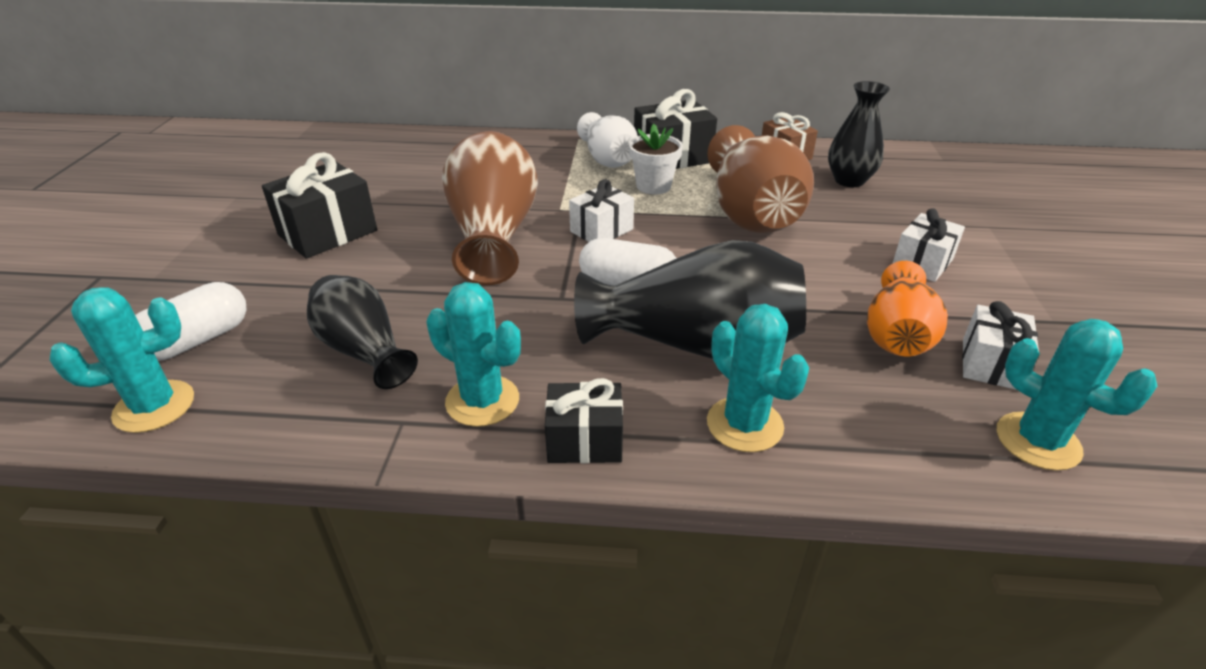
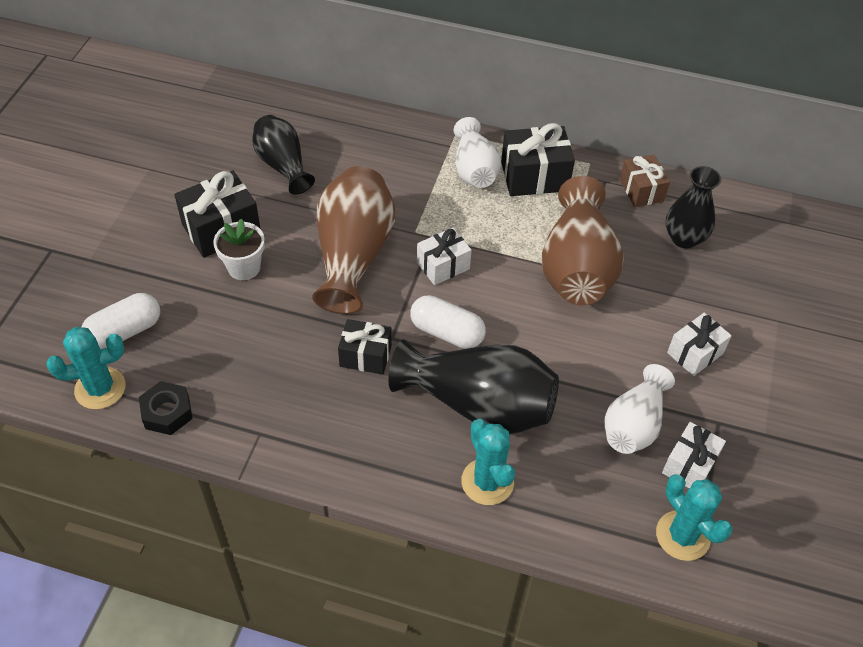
camera: 10 degrees right, 15 degrees up
(258, 419) = (167, 412): none -> black nut
(364, 350) = (240, 364): black vase -> black vase (283, 165)
(482, 401) = (315, 426): turquoise cactus -> none
(585, 440) = (376, 473): black gift -> black gift (365, 356)
(653, 186) = (504, 215): white flower pot -> white flower pot (244, 267)
(897, 335) = (634, 424): orange vase -> white vase

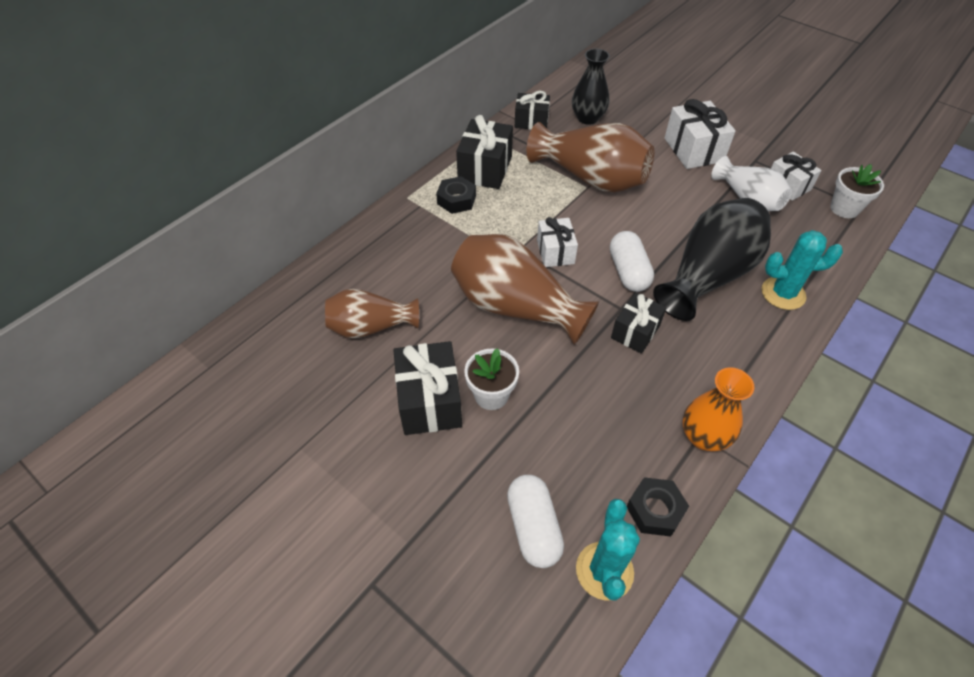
camera: 65 degrees left, 0 degrees up
(259, 436) = (703, 436): none -> orange vase
(283, 165) = (371, 327): black vase -> brown vase
(447, 332) = (628, 271): white capsule -> white capsule turned 60 degrees counterclockwise
(474, 169) = (456, 200): white vase -> black nut
(641, 190) = (531, 121): brown gift -> black gift
(682, 535) = (844, 208): turquoise cactus -> white flower pot
(695, 353) = (693, 150): white gift -> white gift, size x1.53

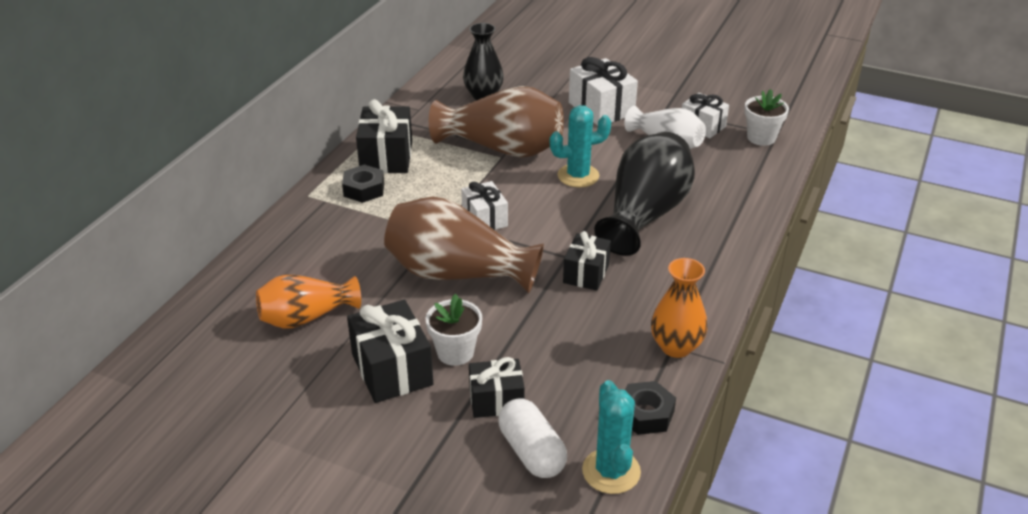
camera: 15 degrees left, 15 degrees down
(371, 327) = (306, 317): brown vase -> orange vase
(531, 121) = (423, 106): black gift -> black gift (496, 400)
(628, 271) = (564, 224): white capsule -> none
(783, 293) = (721, 217): turquoise cactus -> turquoise cactus (578, 176)

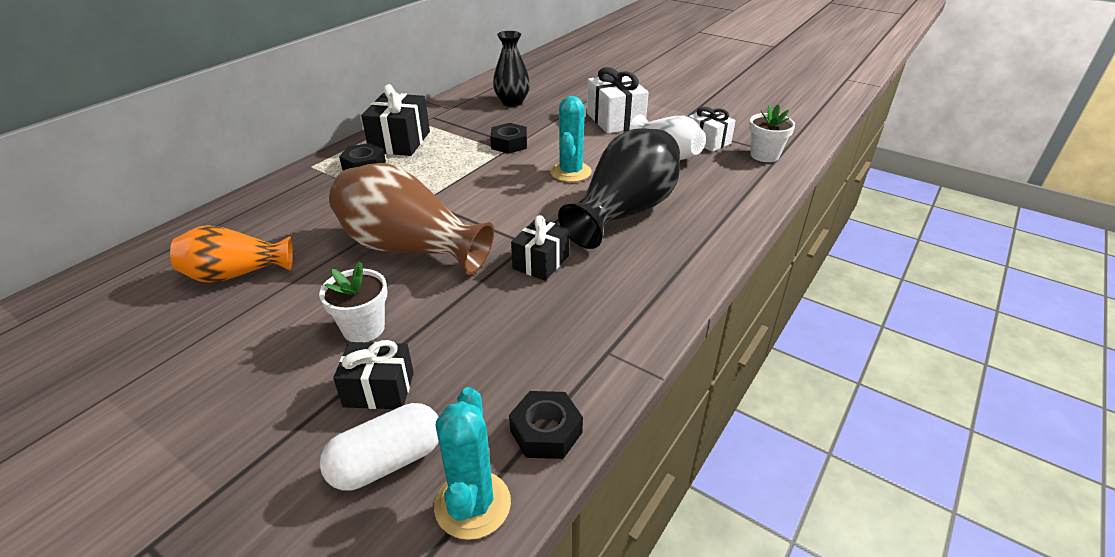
camera: 10 degrees right, 0 degrees up
(392, 369) = (287, 339): black gift -> none
(484, 219) = (462, 201): white gift -> none
(502, 148) = (509, 144): brown vase -> black nut
(531, 452) = (387, 461): white capsule -> white capsule turned 75 degrees clockwise
(578, 176) = (570, 172): turquoise cactus -> turquoise cactus turned 75 degrees counterclockwise
(676, 347) = (611, 353): orange vase -> none

